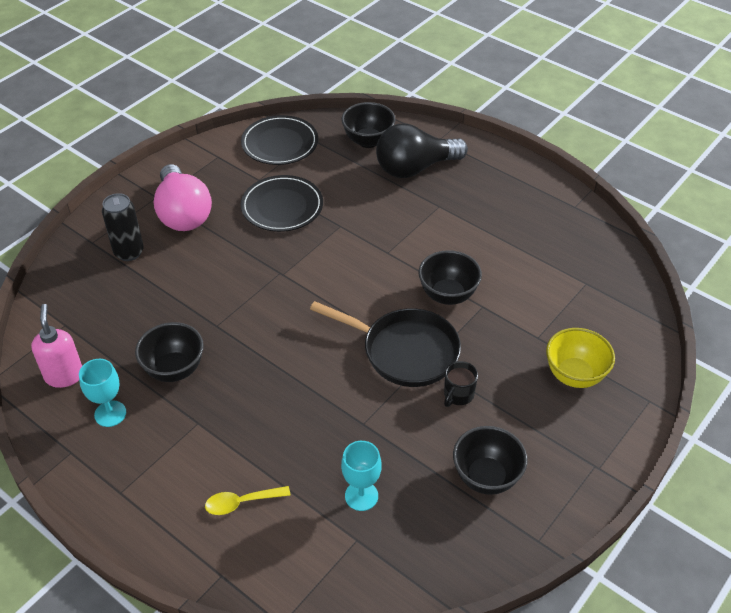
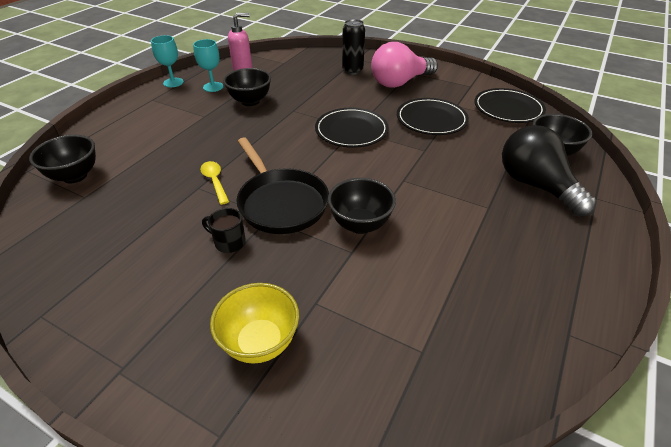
camera: 80 degrees right, 5 degrees down
(241, 503) = (133, 142): yellow spoon -> yellow spoon (215, 181)
(284, 277) = (351, 131): none -> black plate
(361, 496) = (125, 194): turquoise goblet -> turquoise goblet (173, 82)
(404, 351) = (280, 202): black pan -> black pan turned 45 degrees counterclockwise
(486, 477) = (126, 270): black bowl -> black bowl (75, 176)

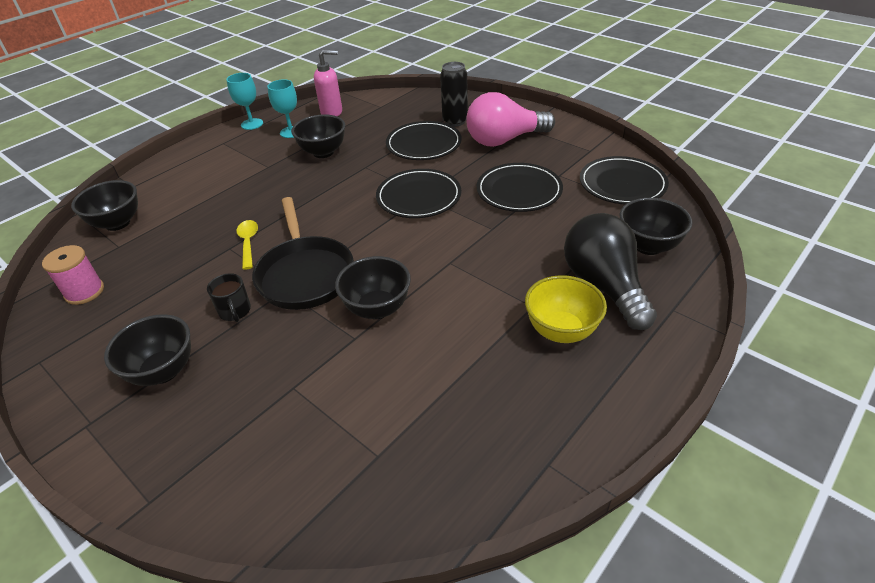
camera: 15 degrees right, 0 degrees up
(65, 242) = (84, 292): none -> pink spool
(180, 306) = (163, 371): none -> black bowl
(229, 242) = (235, 311): black mug -> black mug turned 150 degrees counterclockwise
(260, 342) = (222, 419): yellow bowl -> yellow bowl (561, 331)
(335, 89) = (423, 144): none -> black plate

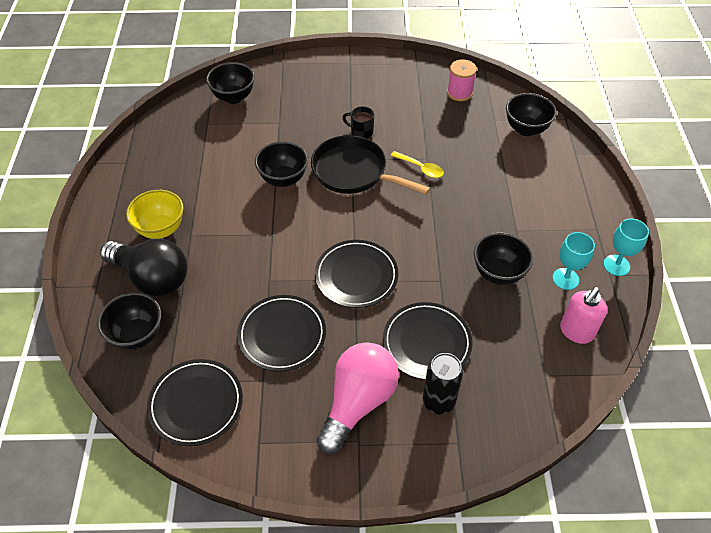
camera: 135 degrees right, 10 degrees up
(163, 371) = (351, 93): black bowl -> black bowl (233, 97)

